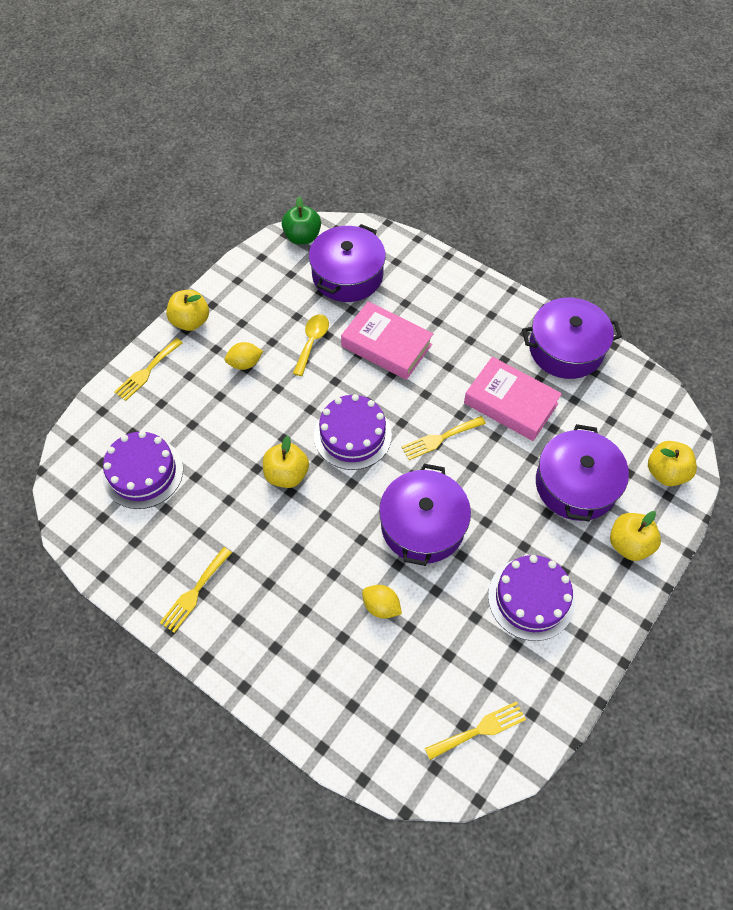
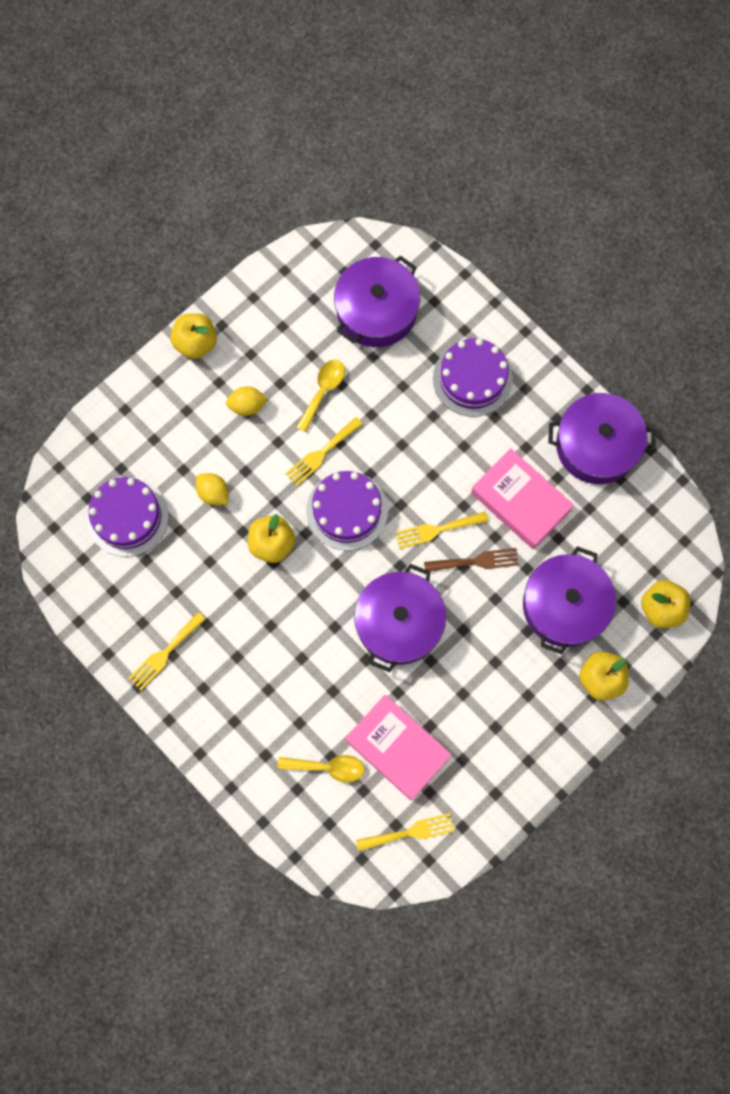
camera: 10 degrees right, 15 degrees up
(147, 371) = (143, 398): yellow fork -> yellow fork (321, 453)
(302, 237) = (334, 250): green apple -> none
(380, 677) = (328, 767): none -> yellow spoon
(381, 606) = (342, 699): yellow lemon -> yellow lemon (213, 493)
(386, 345) = (402, 409): pink book -> pink book (397, 748)
(483, 459) = (476, 561): none -> brown fork
(531, 598) = (488, 716): purple cake -> purple cake (472, 378)

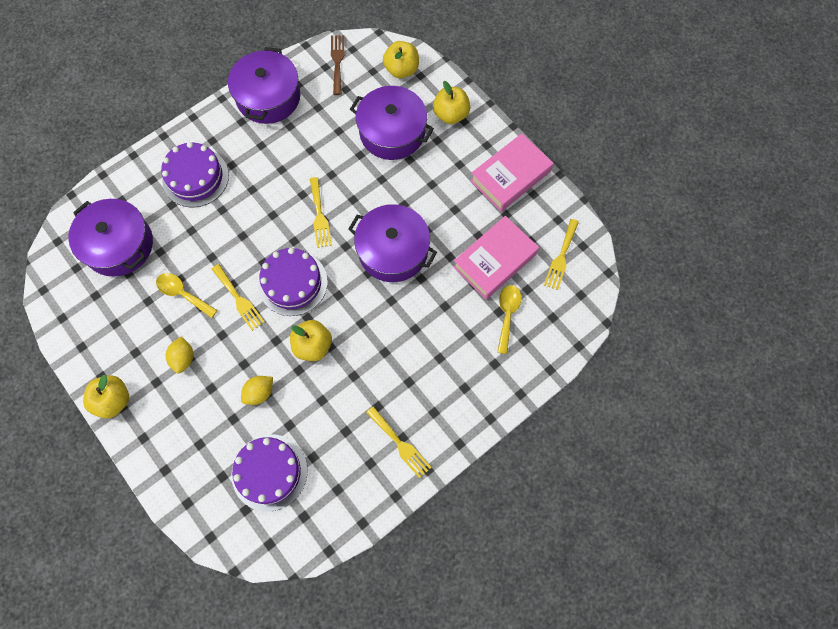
camera: 85 degrees left, 5 degrees down
(410, 832) = (561, 257): yellow fork -> yellow fork turned 150 degrees counterclockwise
(476, 561) = (349, 190): brown fork -> brown fork (337, 62)
(520, 501) = (305, 154): pink book -> pink book (510, 176)

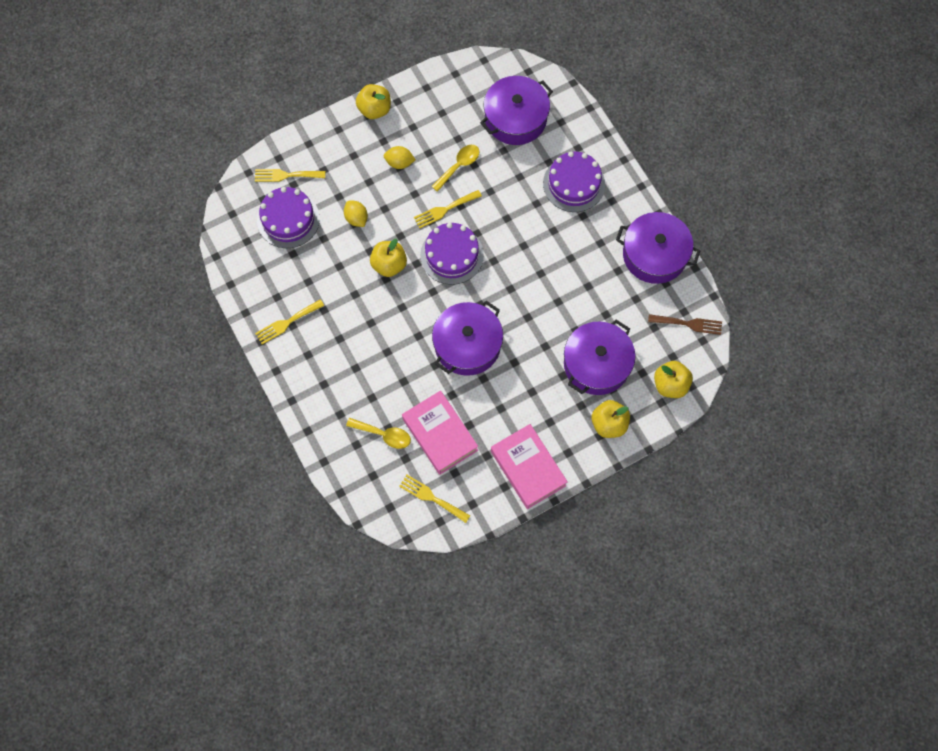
camera: 100 degrees right, 0 degrees up
(319, 216) = (515, 285): yellow fork -> yellow fork (286, 175)

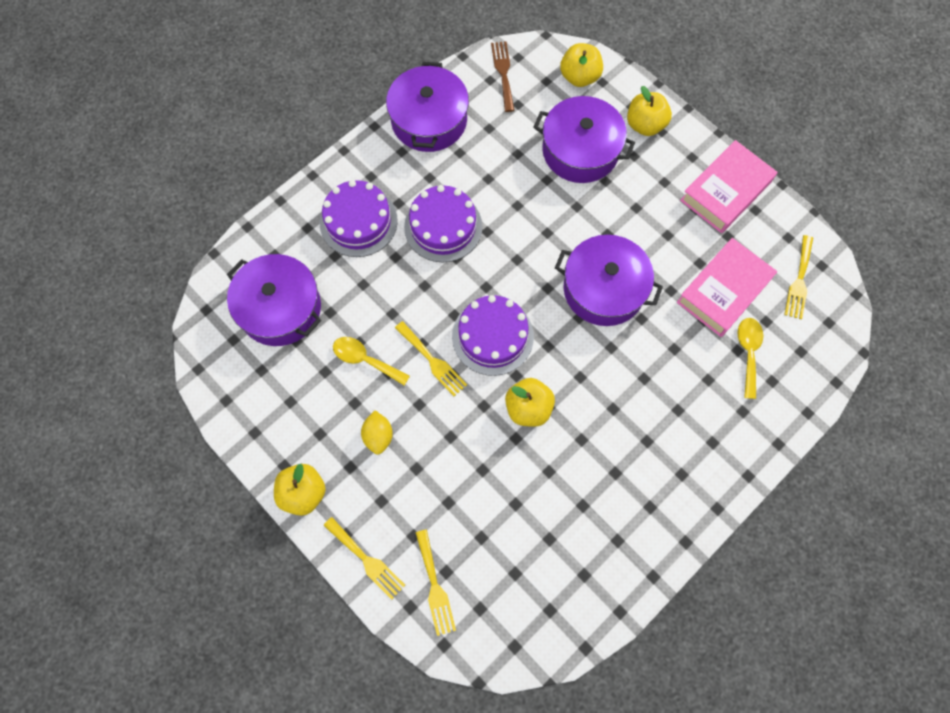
camera: 105 degrees left, 0 degrees up
(287, 323) = (648, 515): yellow fork -> yellow fork (366, 560)
(288, 219) = (501, 561): purple cake -> purple cake (443, 226)
(356, 218) = (474, 469): yellow lemon -> none

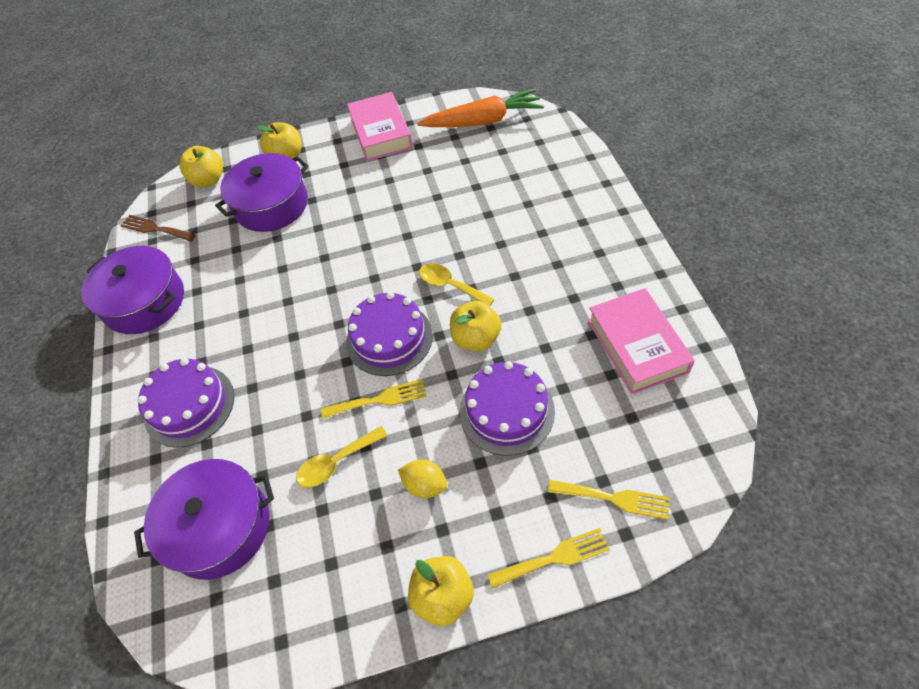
camera: 55 degrees left, 15 degrees down
(443, 226) = (254, 334): purple cake -> purple cake (506, 411)
(604, 289) = (404, 239): purple pot -> none
(723, 291) = (460, 165): pink book -> pink book (637, 346)
(748, 353) = (521, 171): yellow spoon -> yellow spoon (450, 285)
(799, 281) = (483, 121): yellow fork -> orange carrot

